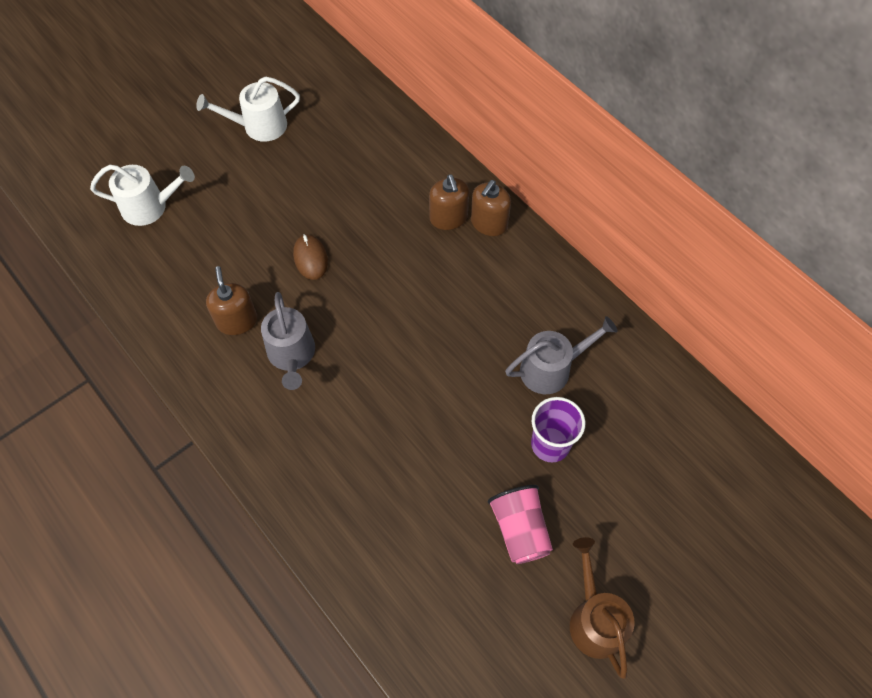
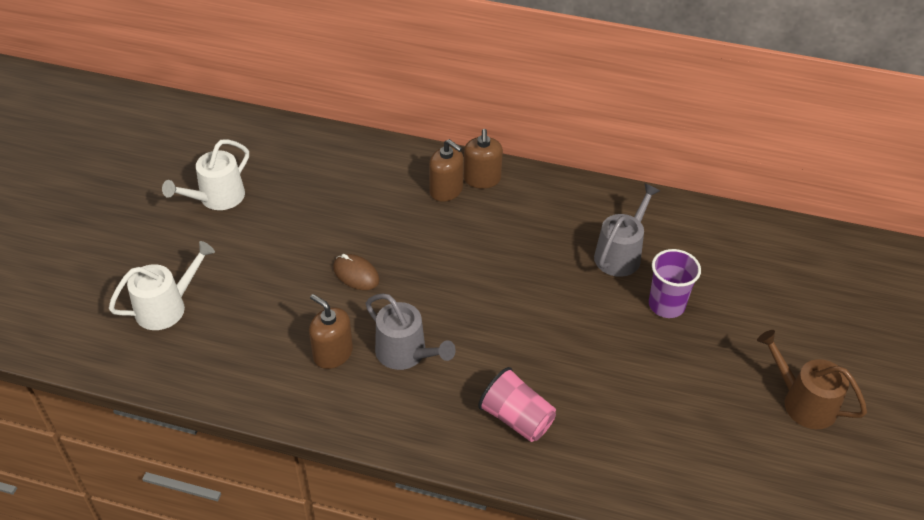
camera: 35 degrees left, 15 degrees down
(520, 529) = (698, 375): pink cup -> pink cup (516, 418)

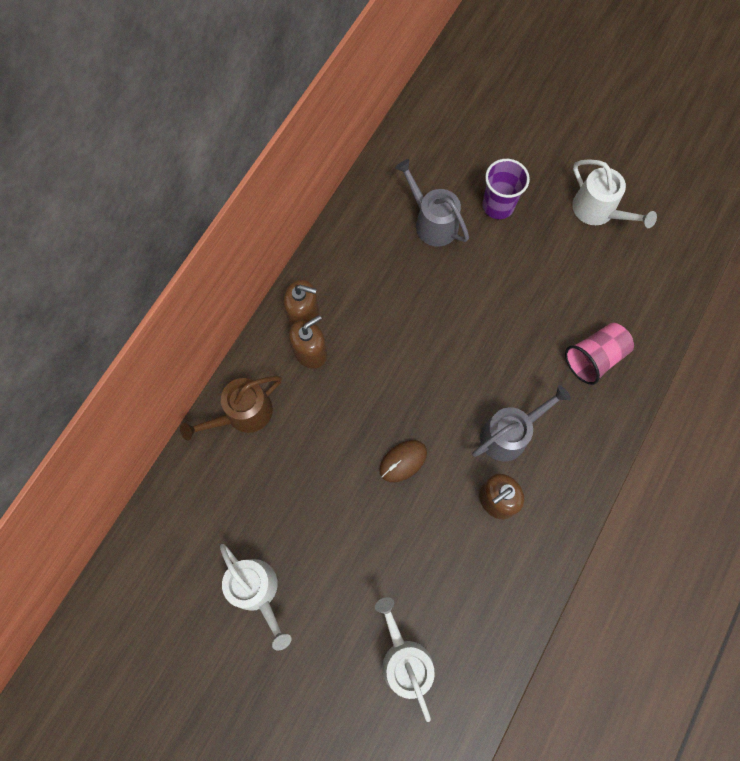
camera: 75 degrees left, 25 degrees up
(705, 398) = (598, 210): none -> white watering can
(803, 402) = (613, 145): brown watering can -> brown watering can (243, 414)

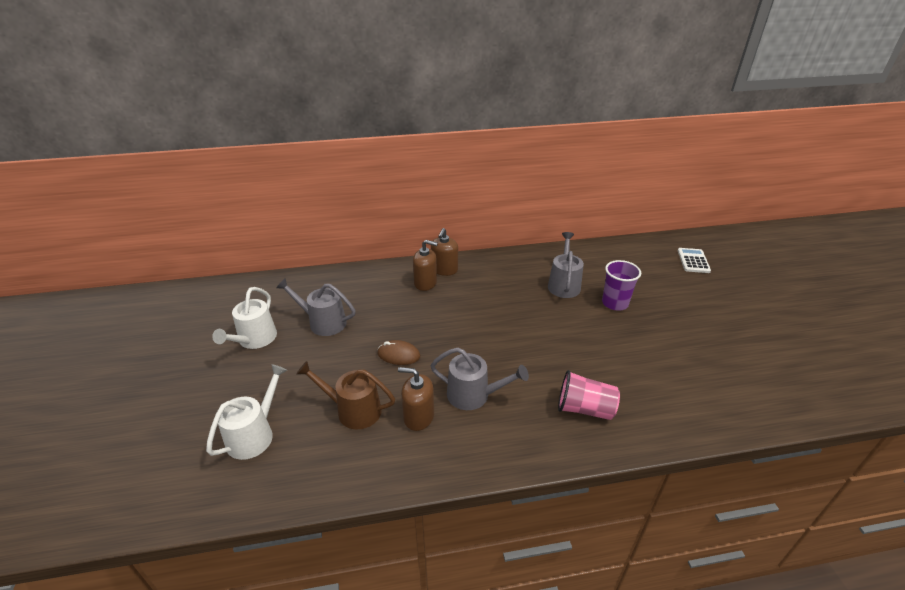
camera: 50 degrees right, 35 degrees down
(243, 414) = (361, 280): brown watering can -> brown watering can (353, 410)
(288, 502) = (323, 322): none -> grey watering can
(303, 314) = (444, 270): brown soap dispenser -> brown soap dispenser turned 45 degrees clockwise
(502, 72) = (693, 261): none -> white calculator
(598, 210) = (685, 348): white watering can -> none

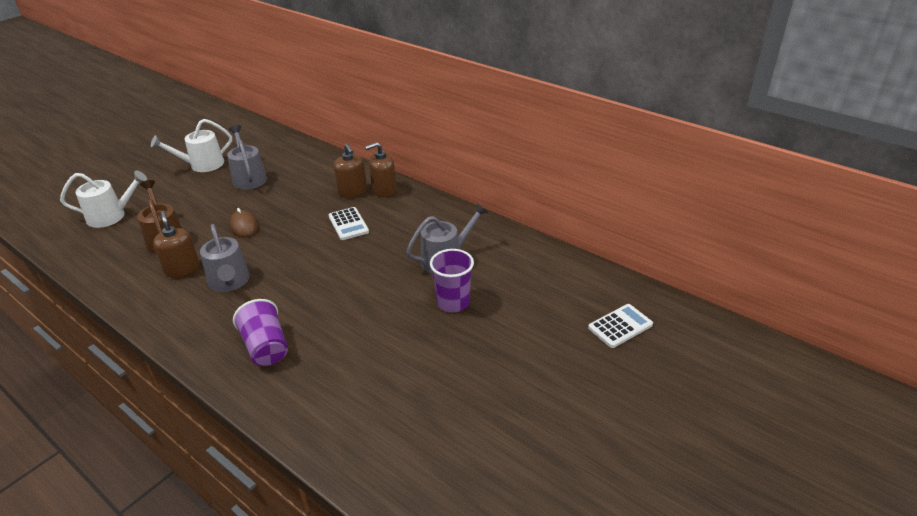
camera: 50 degrees right, 0 degrees up
(468, 303) = (348, 224): none -> white calculator
(584, 409) = (266, 347): pink cup -> purple cup

